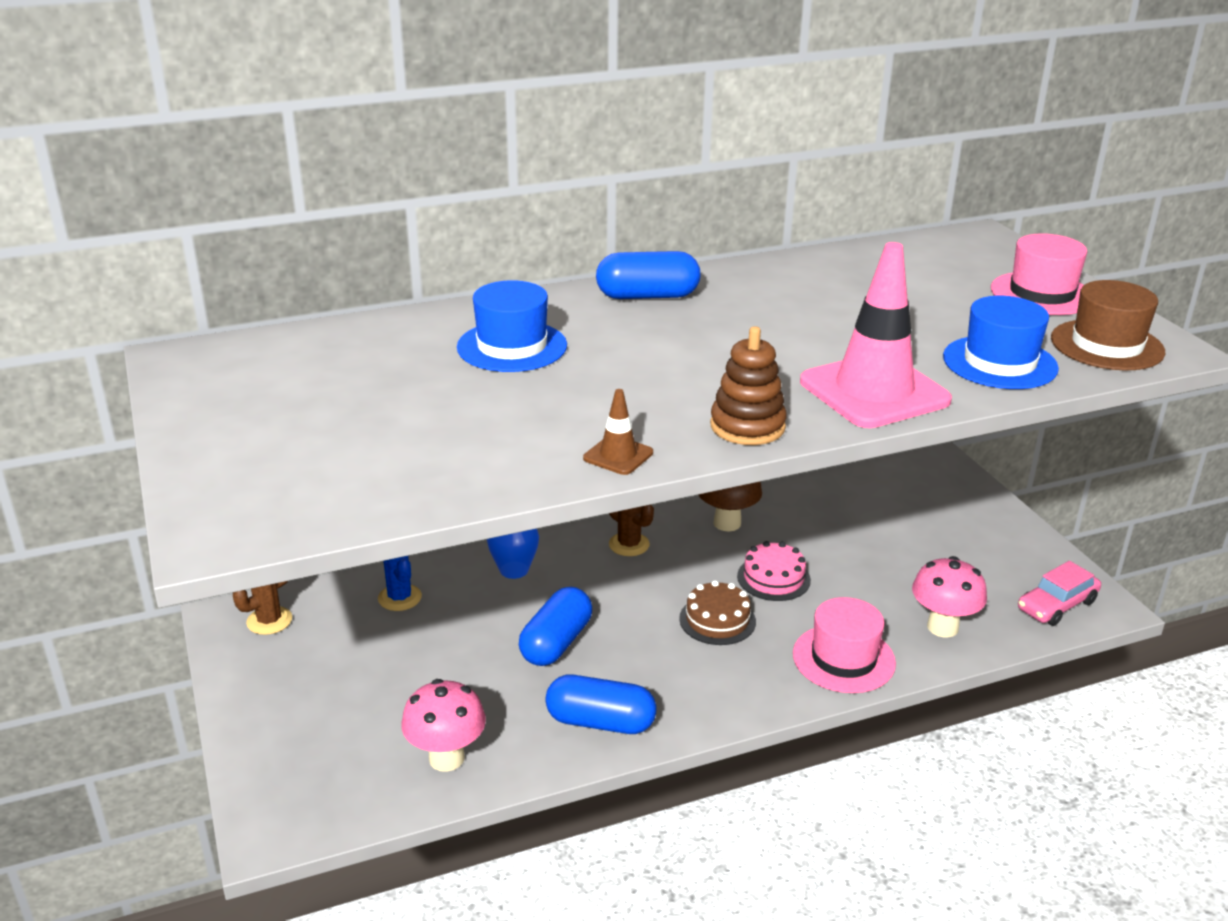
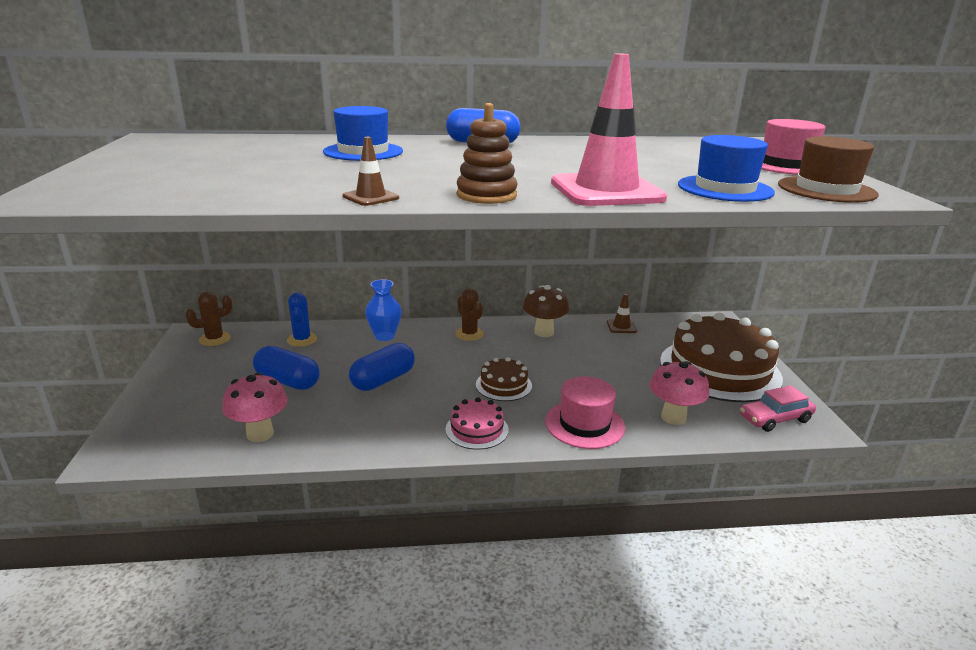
camera: 15 degrees right, 5 degrees down
(600, 722) = (380, 432): blue capsule -> blue capsule (287, 381)
(773, 578) = (559, 367): pink cake -> pink cake (477, 429)
(823, 495) = (621, 326): none -> brown traffic cone
(970, 543) = (719, 369): none -> brown cake

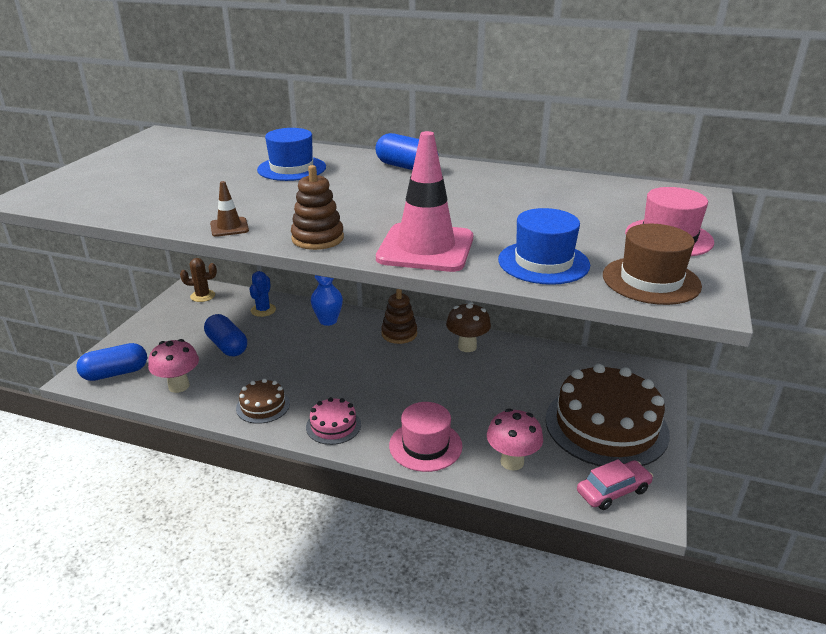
camera: 25 degrees right, 5 degrees up
(383, 380) = (296, 362): blue capsule -> blue capsule (115, 373)
(469, 334) = (399, 334): brown cactus -> brown stacking toy
(503, 385) = (388, 391): brown cake -> brown cake (263, 406)
(621, 326) = (547, 357): brown traffic cone -> none
(775, 419) = (613, 491): pink car -> pink car turned 150 degrees clockwise

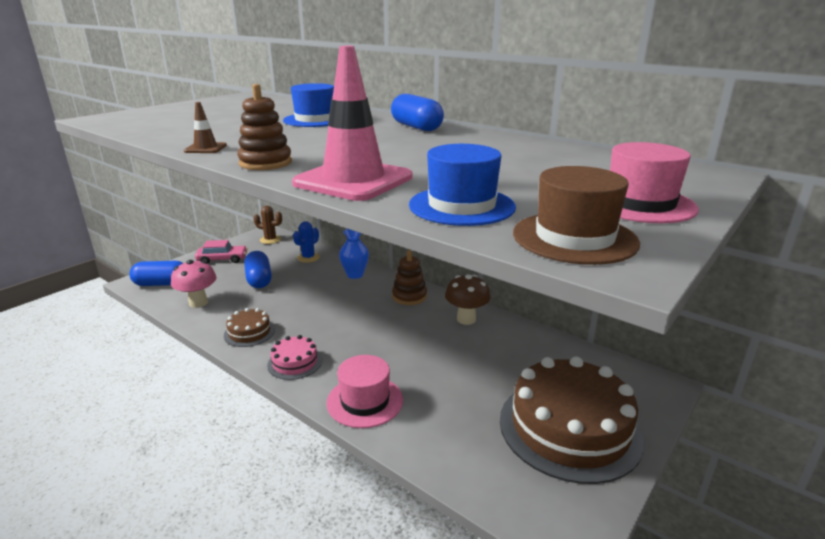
camera: 20 degrees right, 5 degrees down
(512, 462) = (441, 439): pink mushroom -> none
(613, 491) = (537, 503): pink car -> pink car (222, 259)

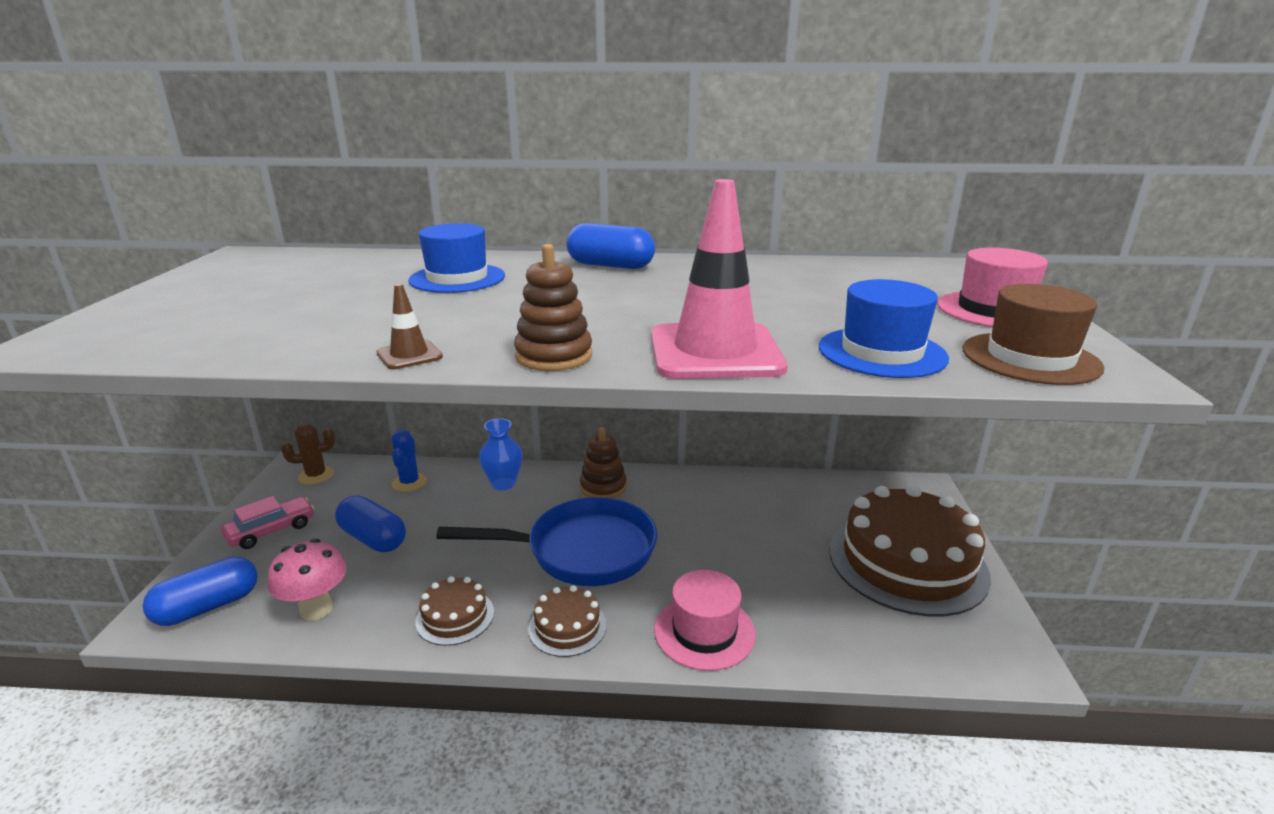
camera: 35 degrees left, 0 degrees up
(295, 362) = (567, 627): pink cake -> brown cake
(353, 327) = (583, 551): none -> blue pan
(466, 319) = (694, 490): brown mushroom -> none

